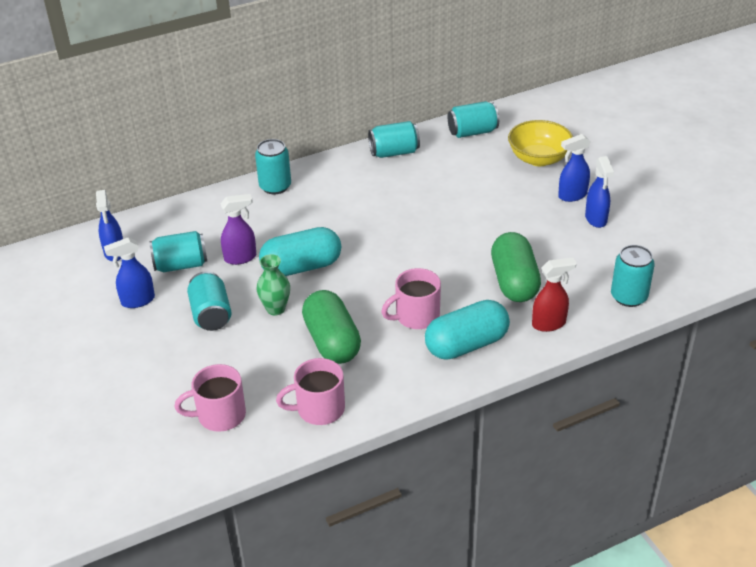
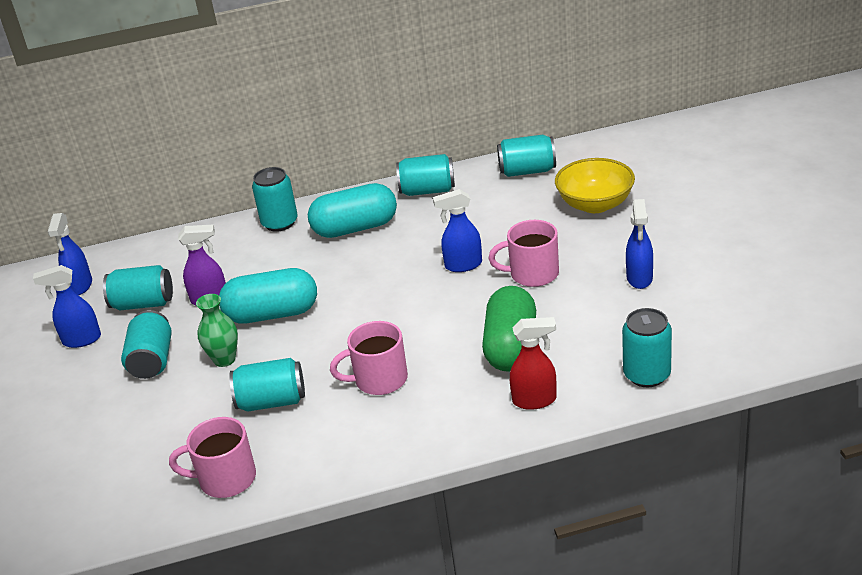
camera: 15 degrees right, 5 degrees down
(220, 415) = (114, 476): pink mug -> pink mug (532, 274)
(332, 341) = (272, 401): green capsule -> turquoise can
(466, 345) = (425, 418): turquoise capsule -> turquoise capsule (355, 228)
(572, 195) = (620, 249): blue spray bottle -> blue spray bottle (463, 265)

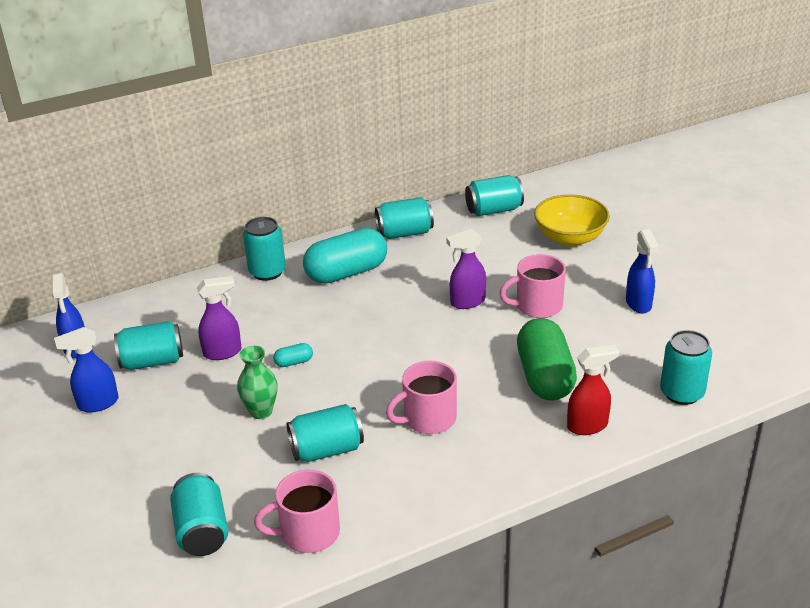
camera: 15 degrees left, 0 degrees up
(152, 361) = (184, 419): turquoise can -> turquoise can (202, 531)
(272, 314) = (294, 362): turquoise capsule -> turquoise capsule, size x0.41
(463, 265) = (467, 302): blue spray bottle -> purple spray bottle

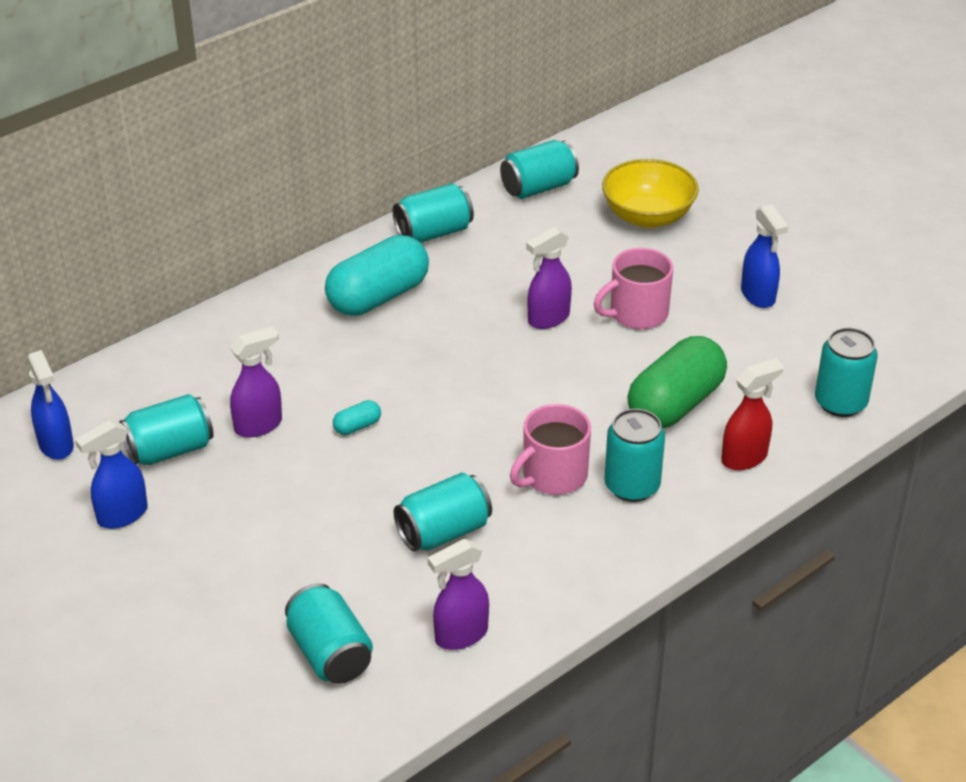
camera: 15 degrees left, 5 degrees up
(261, 411) = (341, 496): green vase -> none
(267, 272) = (272, 308): turquoise can -> turquoise can (632, 486)
(308, 533) = (460, 635): pink mug -> purple spray bottle
(545, 377) = (675, 404): green capsule -> green capsule turned 60 degrees clockwise

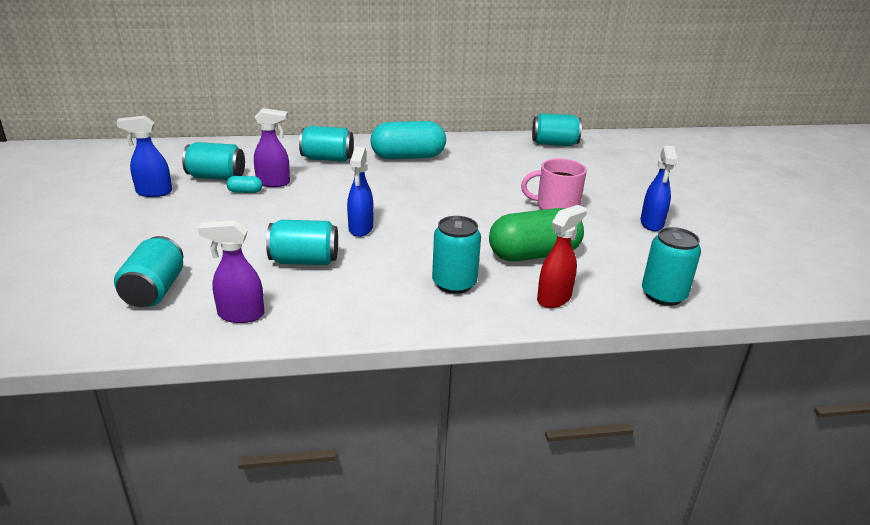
camera: 30 degrees right, 10 degrees down
(56, 445) = (169, 159): blue spray bottle -> blue spray bottle (360, 229)
(357, 426) = (323, 200): turquoise capsule -> turquoise capsule (245, 192)
(433, 233) = (471, 143): turquoise can -> turquoise can (327, 159)
(548, 319) = (495, 192): purple spray bottle -> none
(553, 476) = (408, 260): pink mug -> none
(647, 216) = (611, 171): yellow bowl -> none
(744, 458) = (554, 298): red spray bottle -> red spray bottle turned 45 degrees counterclockwise

